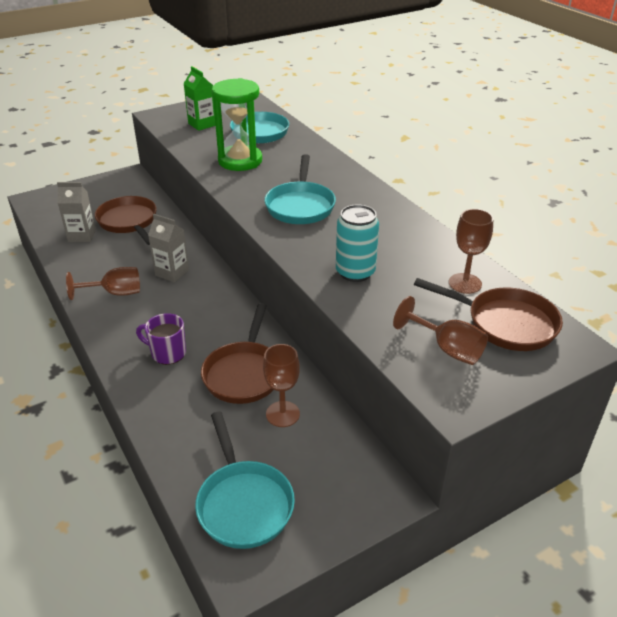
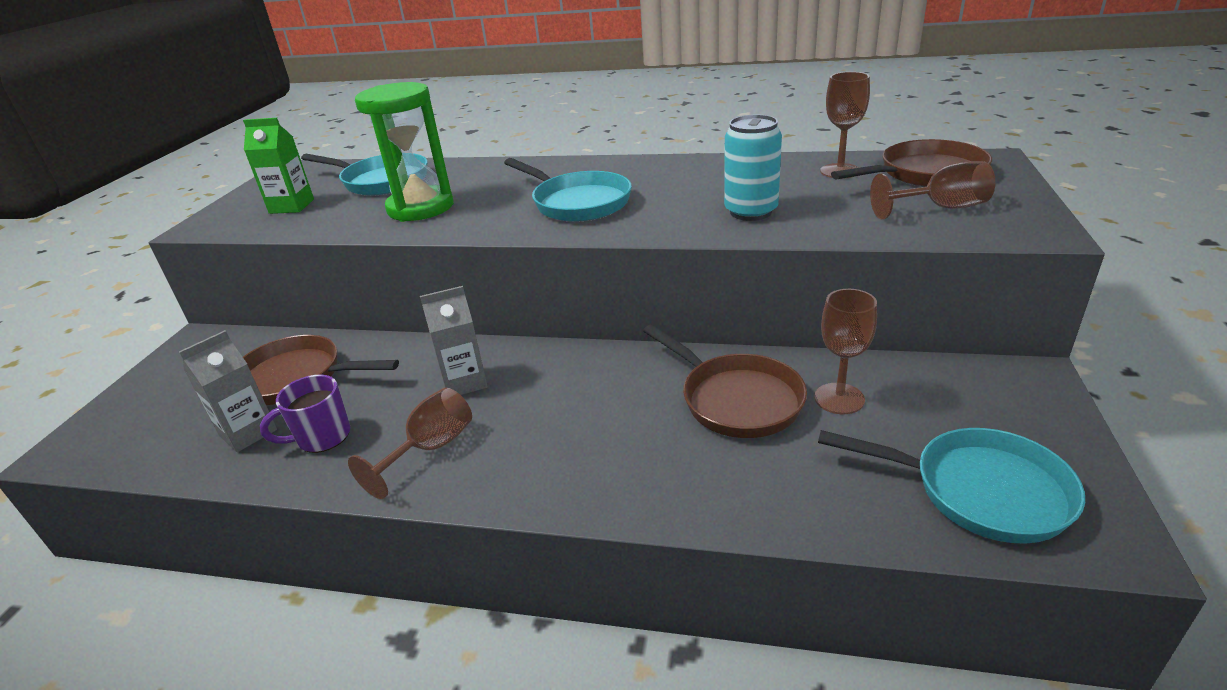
camera: 45 degrees left, 5 degrees down
(167, 353) = (624, 448): purple mug -> purple mug (322, 437)

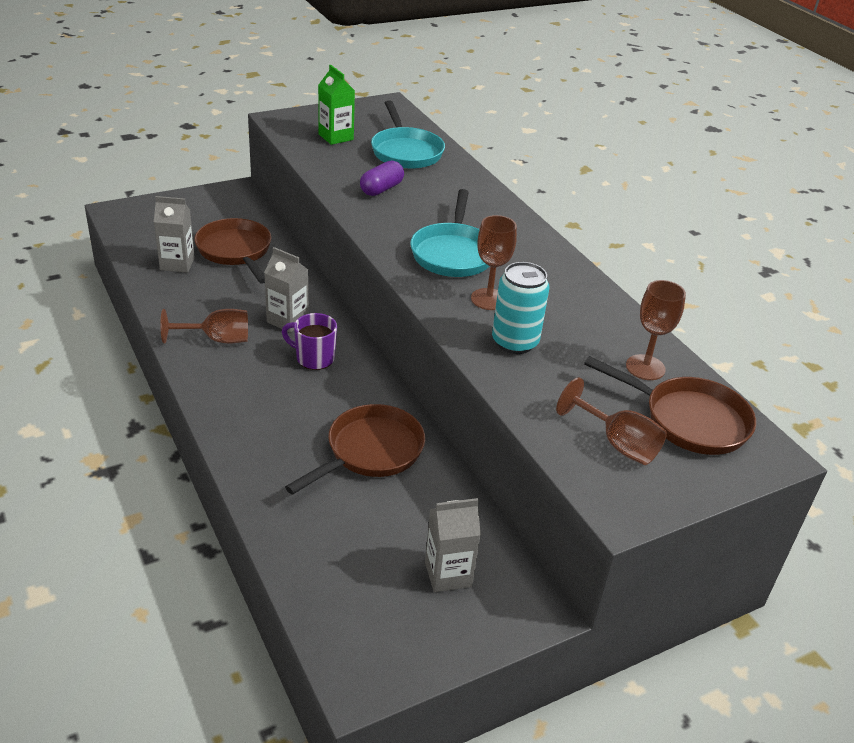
camera: 45 degrees right, 5 degrees up
(322, 437) = (194, 293): purple mug -> purple mug (314, 358)
(420, 208) = (381, 189): green hourglass -> purple capsule
(736, 399) = (370, 451): brown pan -> brown pan turned 150 degrees counterclockwise
(839, 398) = (414, 504): brown goblet -> brown goblet (489, 299)
(959, 413) = (448, 574): none -> grey carton
(980, 491) = (363, 603): turquoise pan -> none

